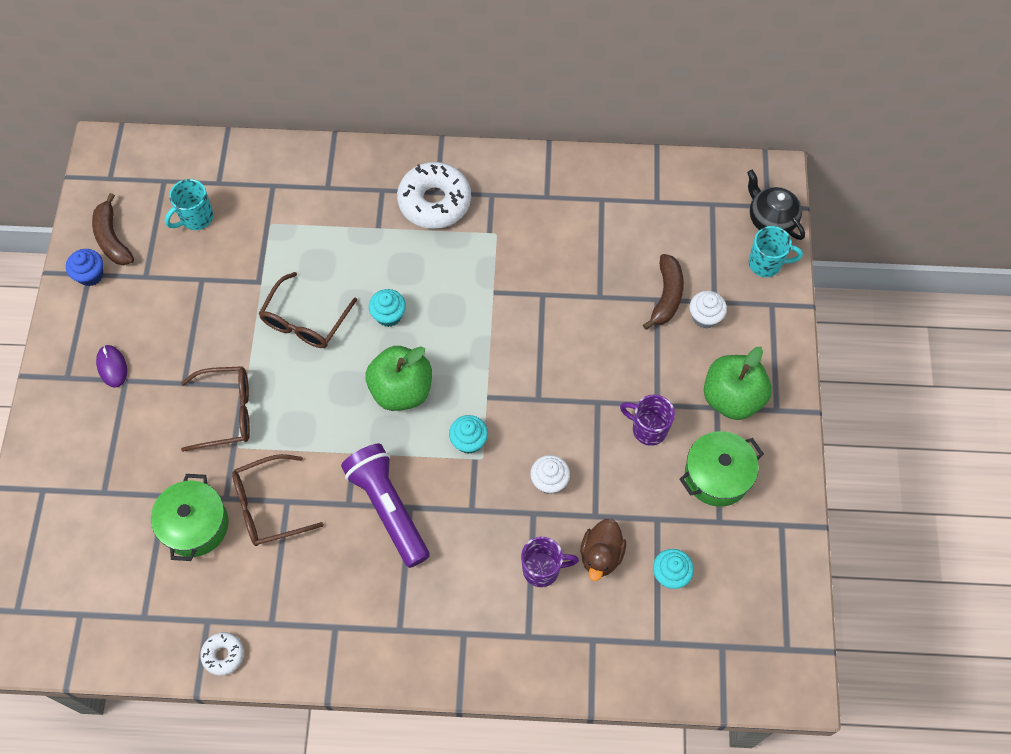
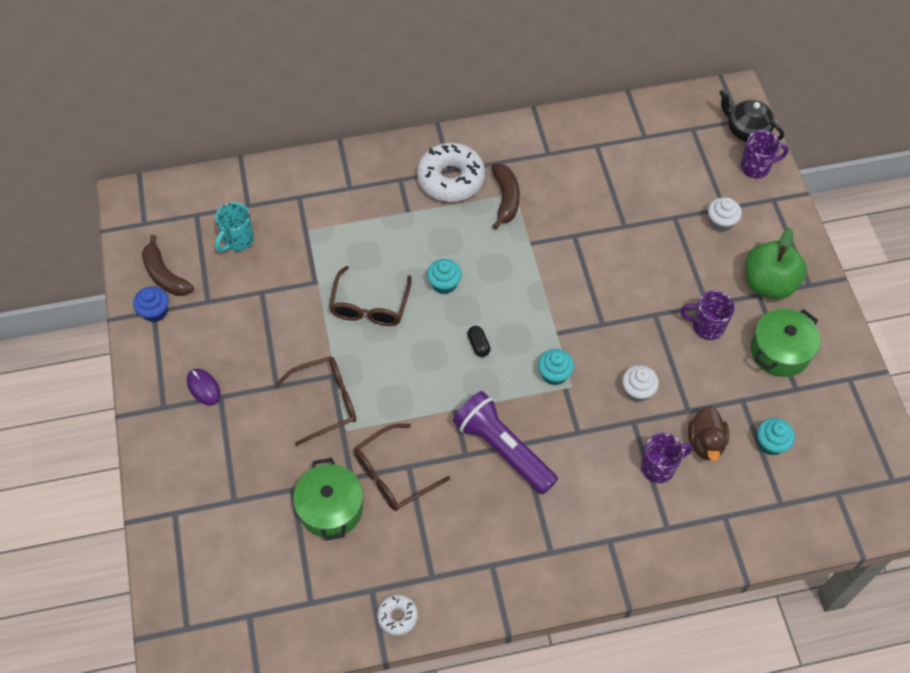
camera: 15 degrees left, 5 degrees down
(401, 390) = (478, 345): green apple -> black capsule
(666, 296) = (681, 212): brown banana -> brown banana (506, 199)
(766, 264) = (756, 167): turquoise mug -> purple mug

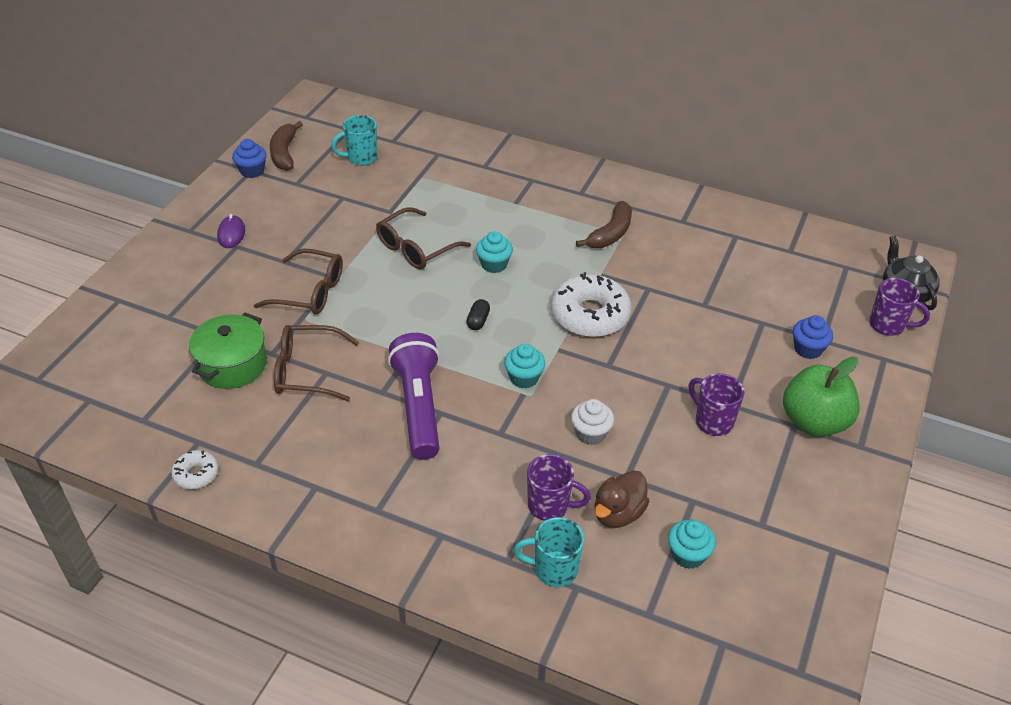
camera: 35 degrees right, 15 degrees down
(451, 179) = (575, 199): white donut -> white donut (590, 315)
(701, 513) = (554, 569): none -> turquoise mug
(721, 222) = (808, 349): white cupcake -> blue cupcake
(780, 351) = (773, 483): green pot -> none

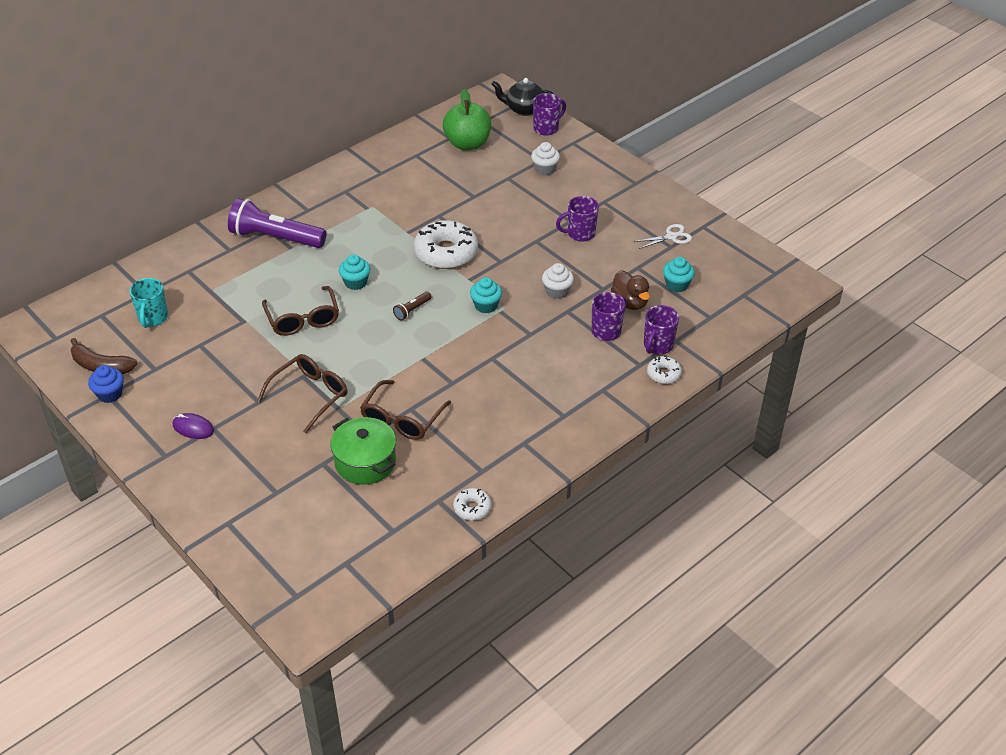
camera: 65 degrees left, 0 degrees up
(418, 406) = (479, 367): purple flashlight -> purple flashlight (275, 238)
(478, 321) = (412, 310): black capsule -> brown flashlight
(504, 592) = (663, 374): none -> white donut
(554, 569) = (657, 346): turquoise mug -> purple mug
(610, 234) = (367, 212): brown banana -> none
(782, 519) = (671, 236): none -> white scissors
(808, 349) = (545, 169): blue cupcake -> white cupcake
(814, 422) = (606, 193): green apple -> green apple (467, 144)

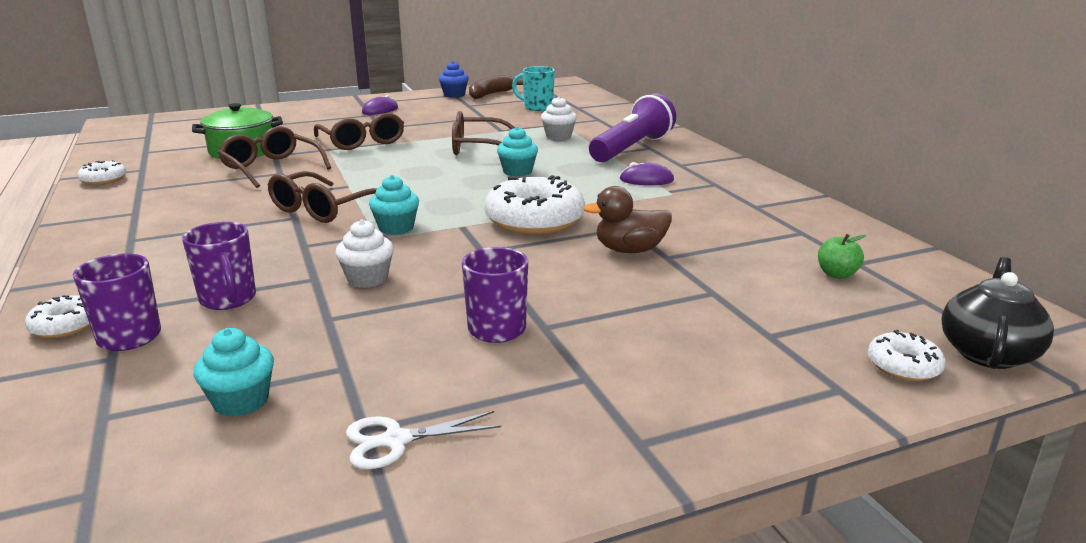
camera: 110 degrees right, 20 degrees down
(349, 220) = (646, 180): none -> purple mouse
(412, 310) = (436, 190): brown flashlight -> none
(467, 144) = (836, 274): green apple -> green apple, size x0.45
(472, 351) = (323, 209): none -> brown glasses
(545, 169) = (733, 333): white cupcake -> white cupcake (558, 136)
(546, 128) = (903, 366): purple mug -> white donut
(630, 302) = (262, 335): brown duck -> brown duck (629, 250)
(671, 236) = (396, 441): white scissors -> white scissors turned 75 degrees clockwise

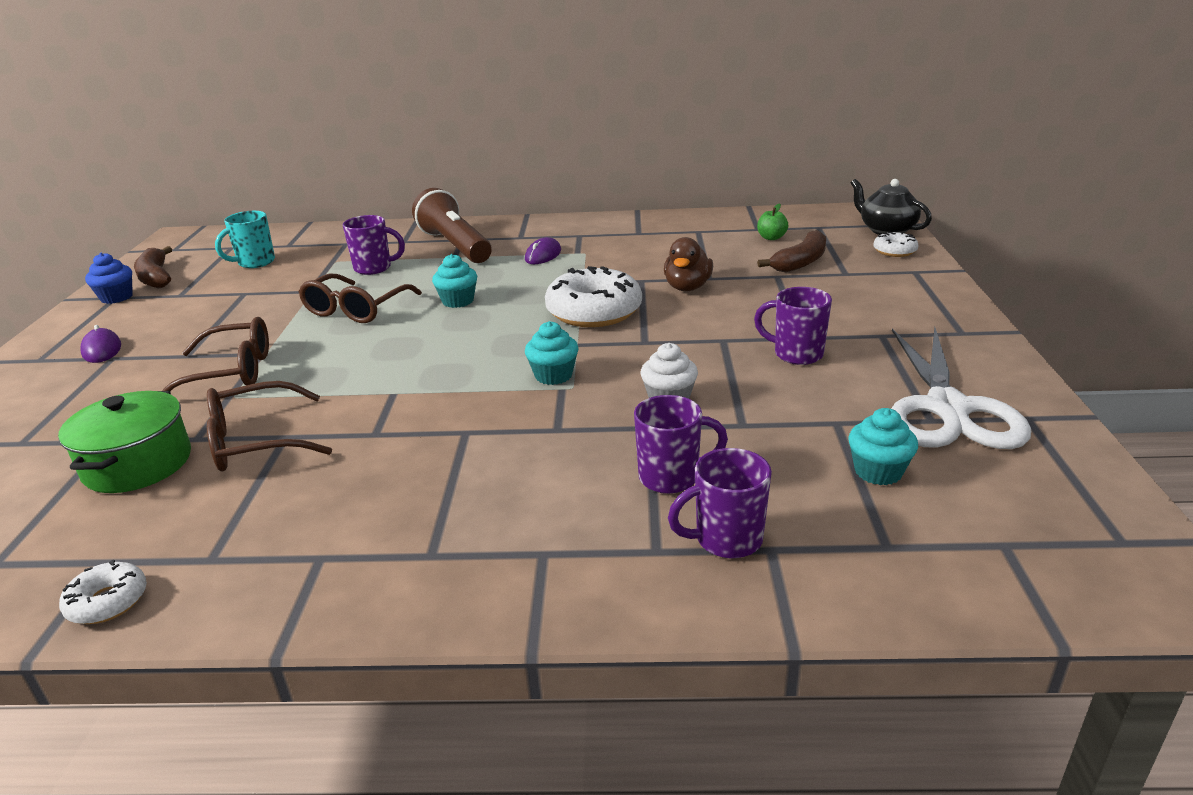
camera: 65 degrees left, 5 degrees up
(66, 326) = (677, 588): white donut -> none
(323, 209) = (457, 412): brown glasses -> none
(396, 441) = (948, 409): white scissors -> white scissors, size x2.19
(558, 136) = (374, 268): white cupcake -> purple mug
(631, 148) = (455, 246): purple flashlight -> brown flashlight
(774, 301) = (800, 262): none -> brown banana

